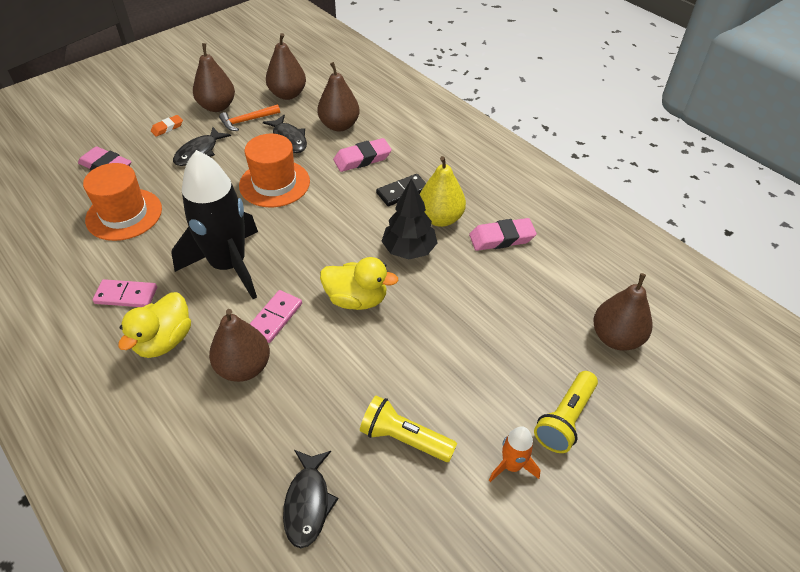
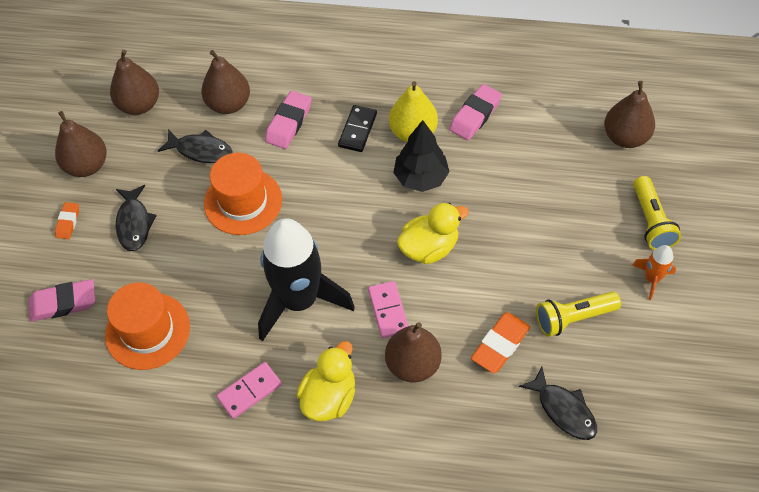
camera: 40 degrees left, 10 degrees up
(164, 341) = (329, 397): yellow duck -> yellow duck turned 135 degrees counterclockwise
(247, 121) = (137, 160): orange hammer -> none
(322, 408) = (500, 345): none -> orange eraser

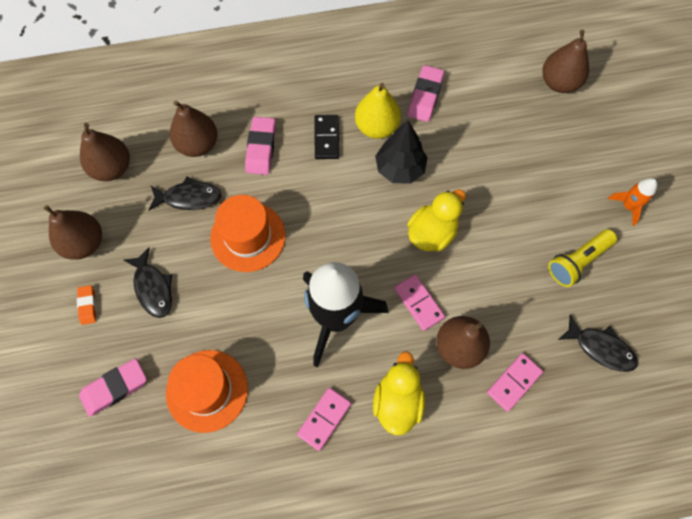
camera: 20 degrees left, 10 degrees up
(456, 415) = (514, 382): none -> pink domino
(500, 345) = (526, 305): orange eraser -> none
(651, 221) = (608, 154): yellow flashlight -> none

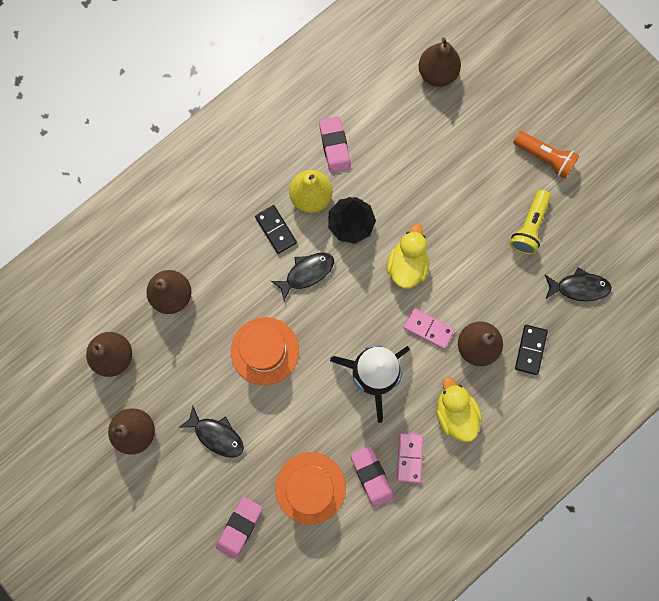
camera: 30 degrees left, 10 degrees up
(88, 305) = (174, 478): orange eraser -> none
(189, 197) = (196, 345): black fish -> black fish (307, 273)
(261, 148) = (227, 269): pink eraser -> pink eraser (371, 476)
(514, 382) = (530, 350): pink domino -> black domino
(628, 206) = (544, 158): orange rocket -> orange flashlight

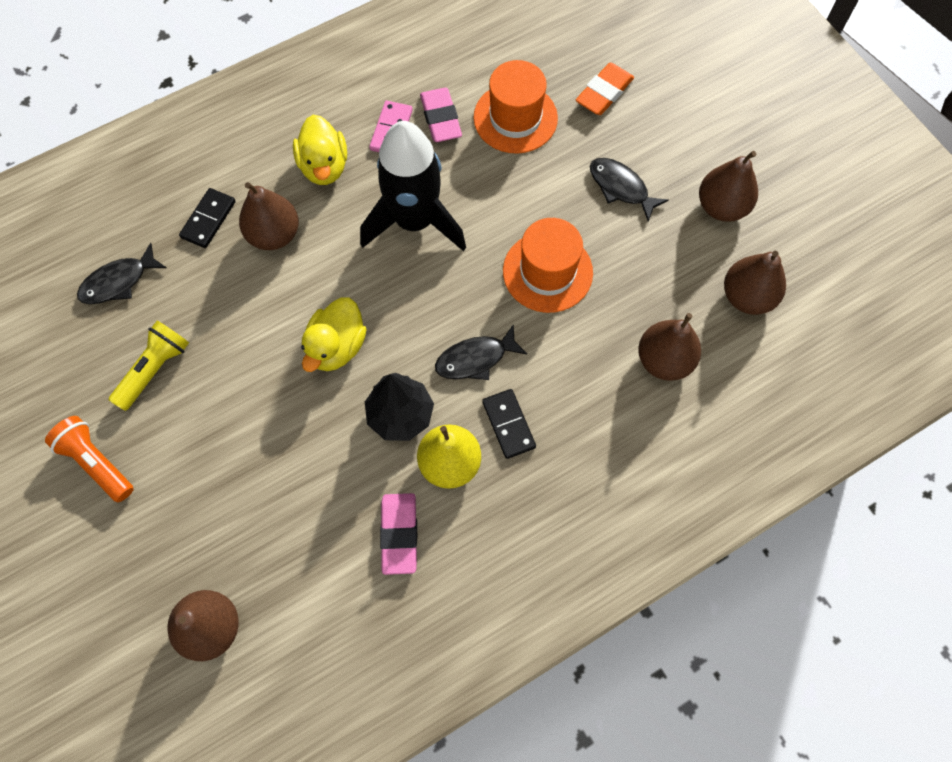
camera: 170 degrees left, 10 degrees down
(240, 527) = (604, 93): pink eraser -> orange eraser
(428, 329) = (330, 264): pink domino -> none
(579, 287) = (118, 282): black fish -> black fish turned 45 degrees counterclockwise

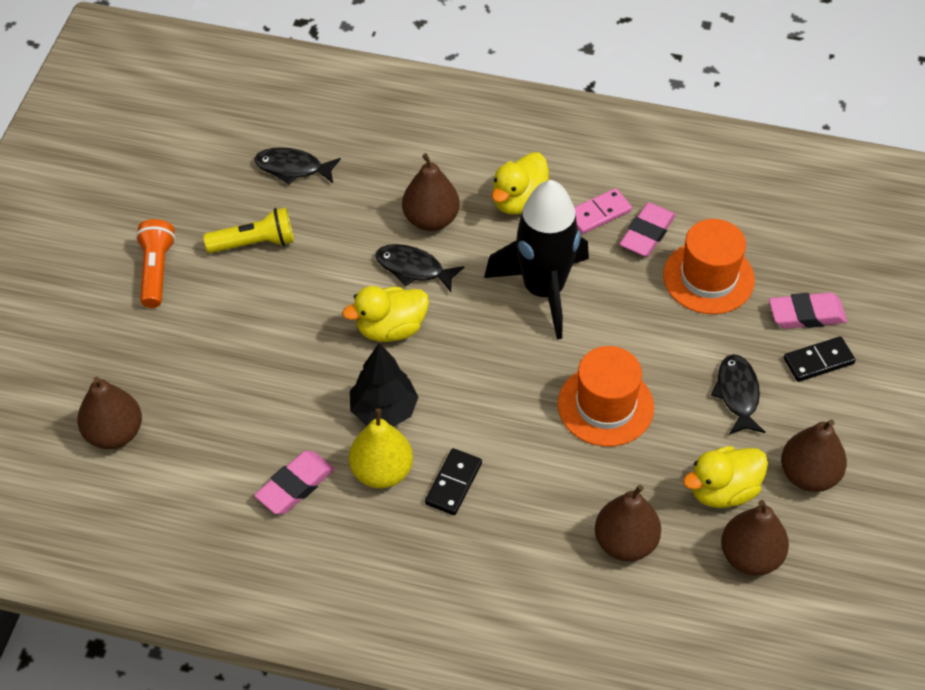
camera: 45 degrees right, 15 degrees down
(208, 219) = (396, 174): black domino -> black domino (818, 361)
(475, 359) = (480, 419): black fish -> black fish (413, 268)
(604, 93) = (806, 315): orange eraser -> pink eraser
(683, 265) = (723, 491): none -> yellow duck

